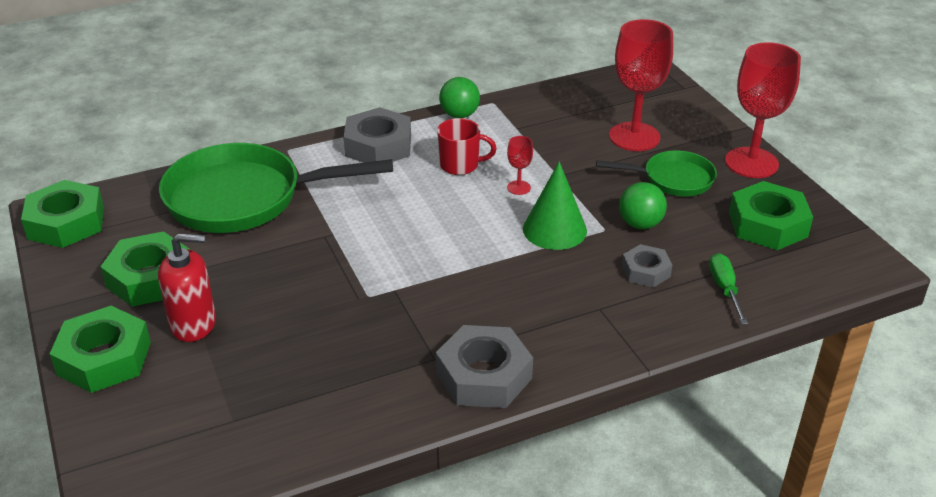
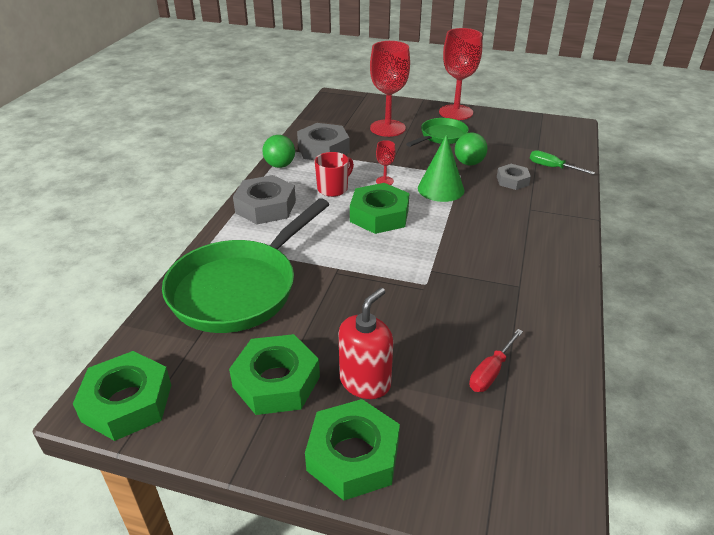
camera: 50 degrees left, 0 degrees up
(277, 392) = (491, 372): none -> red screwdriver
(484, 376) = (554, 275): grey nut -> grey nut (323, 149)
(767, 224) = (512, 133): green nut -> green nut (379, 215)

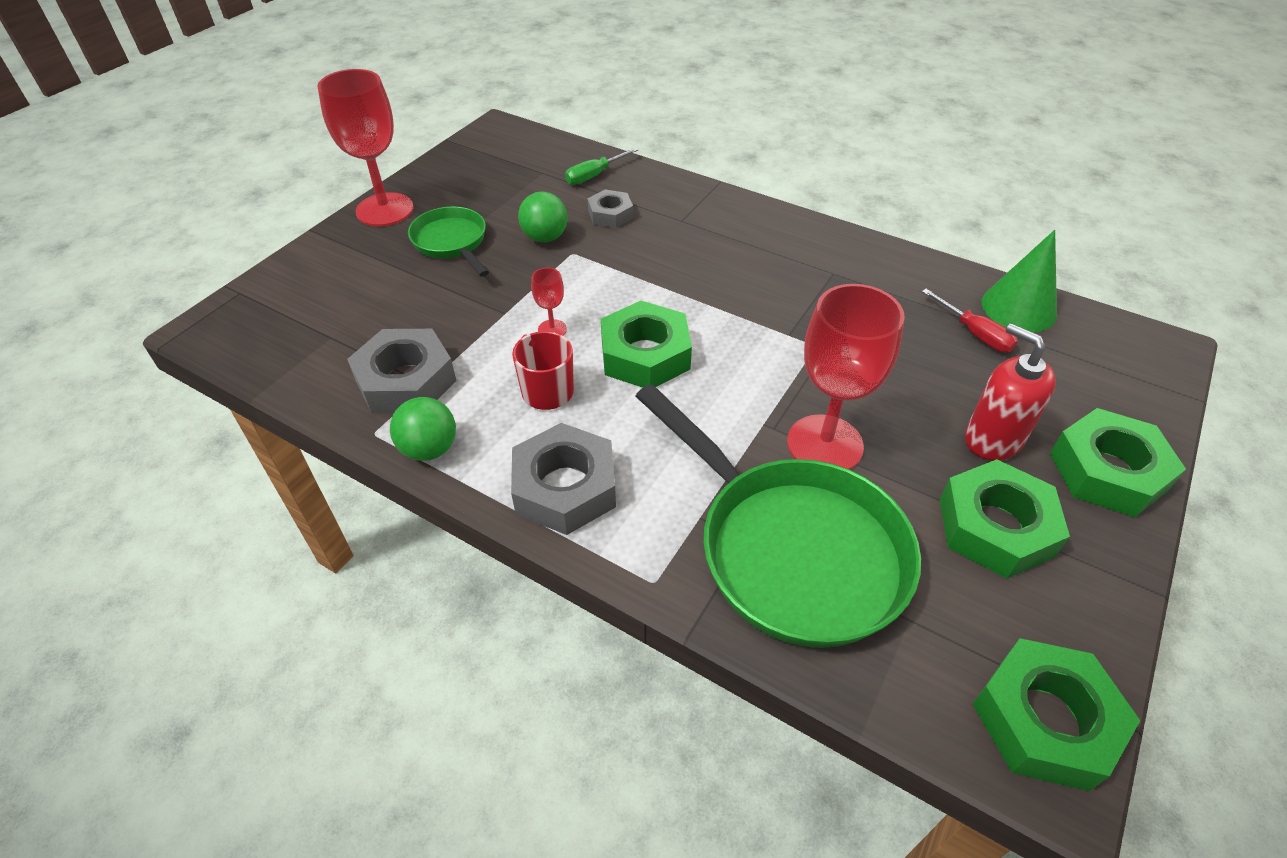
camera: 75 degrees left, 10 degrees up
(387, 128) = (384, 290): red goblet -> red goblet (824, 444)
(441, 189) = (601, 280): green cone -> green cone (1018, 308)

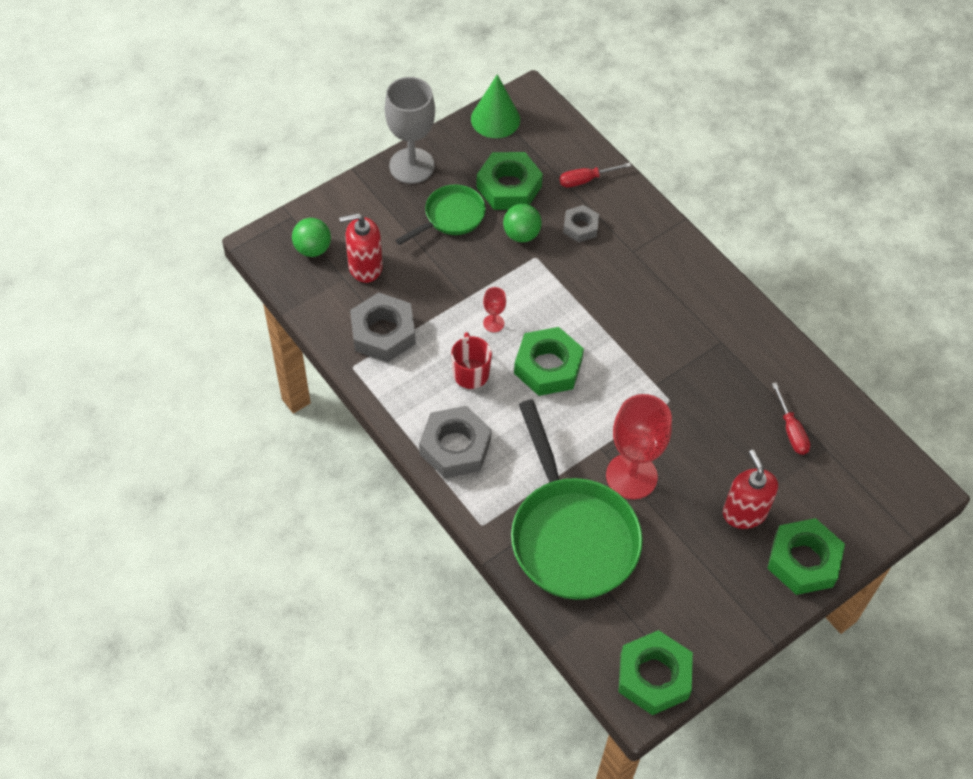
camera: 20 degrees right, 10 degrees up
(356, 317) = (365, 267): none -> red soap dispenser
(385, 210) = (411, 166): red goblet -> grey goblet
(429, 449) = (383, 390): green ball -> green ball (313, 249)
(451, 242) = (451, 217): green pan -> green pan turned 60 degrees clockwise
(594, 175) = (586, 180): green screwdriver -> red screwdriver
(995, 527) = (703, 568): green nut -> green nut (509, 187)
(1018, 308) = (840, 421): green cone -> green cone (495, 119)

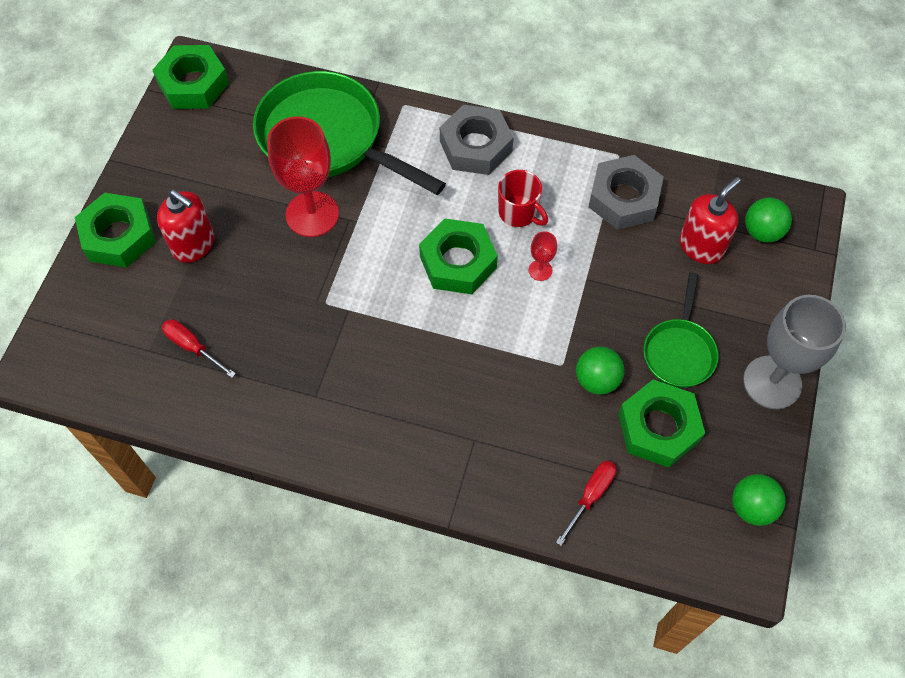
camera: 145 degrees right, 5 degrees up
(495, 119) = (752, 507): green cone -> green ball
(580, 227) = (548, 431): grey nut -> none

